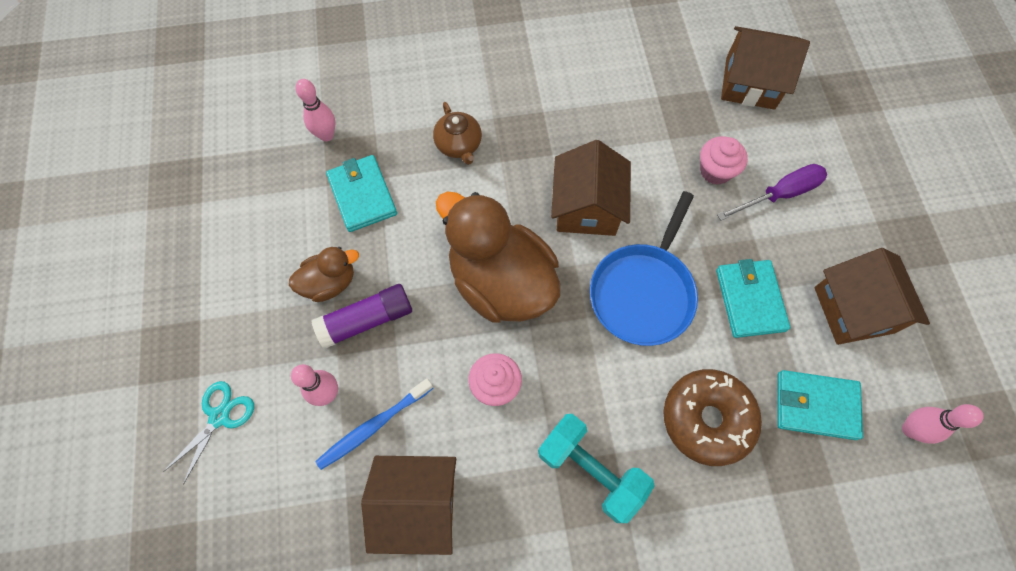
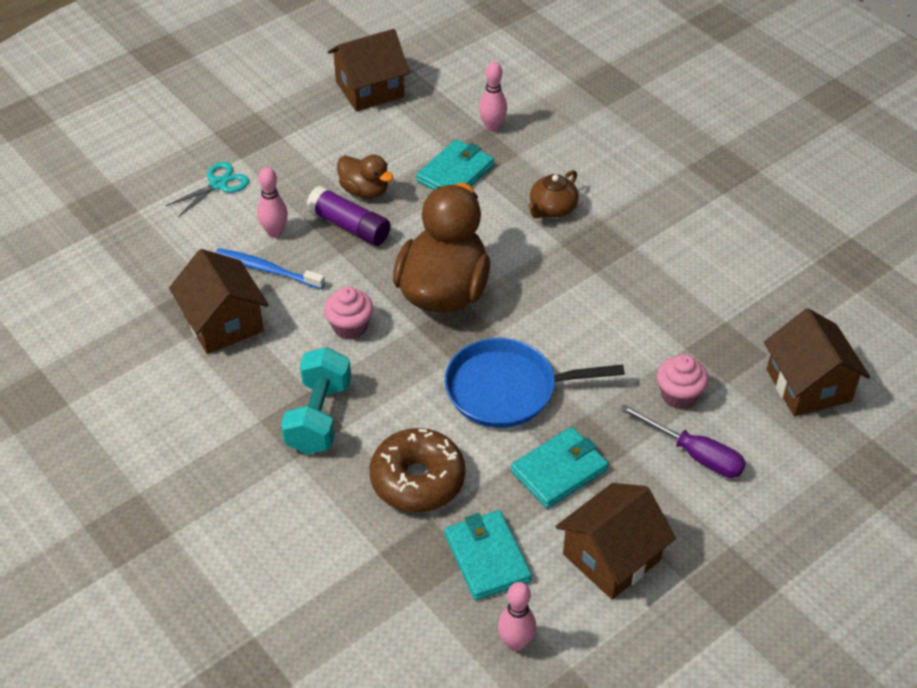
camera: 60 degrees right, 20 degrees down
(220, 416) = (218, 184): turquoise scissors -> turquoise scissors turned 45 degrees counterclockwise
(587, 208) = (560, 317): brown house -> brown house (369, 89)

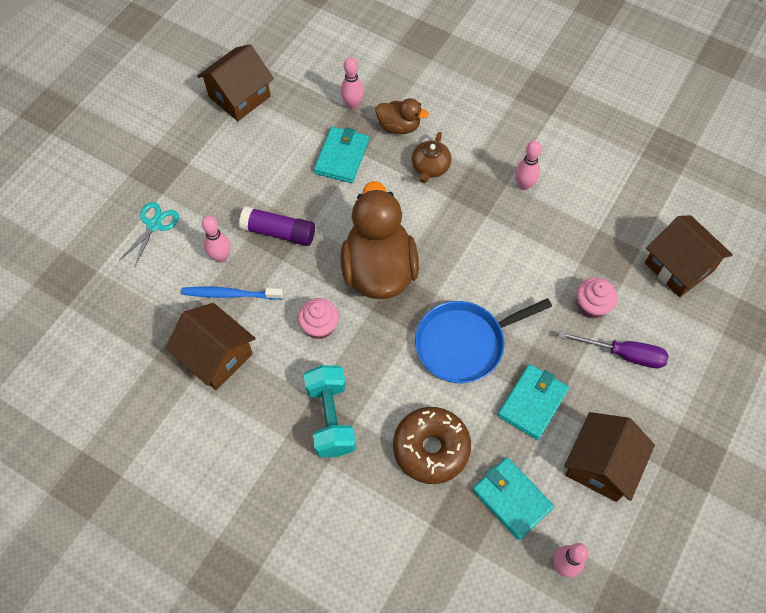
camera: 20 degrees left, 15 degrees up
(364, 191) = (277, 195): brown duck -> brown duck (399, 126)
(655, 254) = (524, 185): none -> pink bowling pin

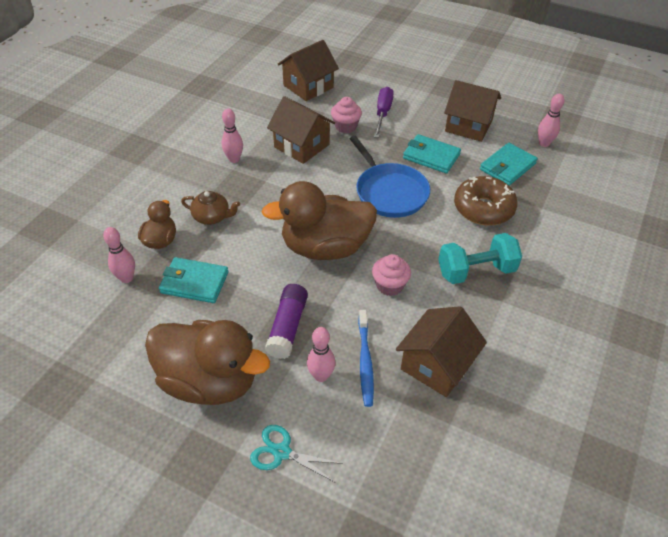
camera: 95 degrees left, 15 degrees down
(230, 173) = (210, 381): none -> brown duck
(239, 96) = (95, 386): brown house -> brown house (302, 146)

